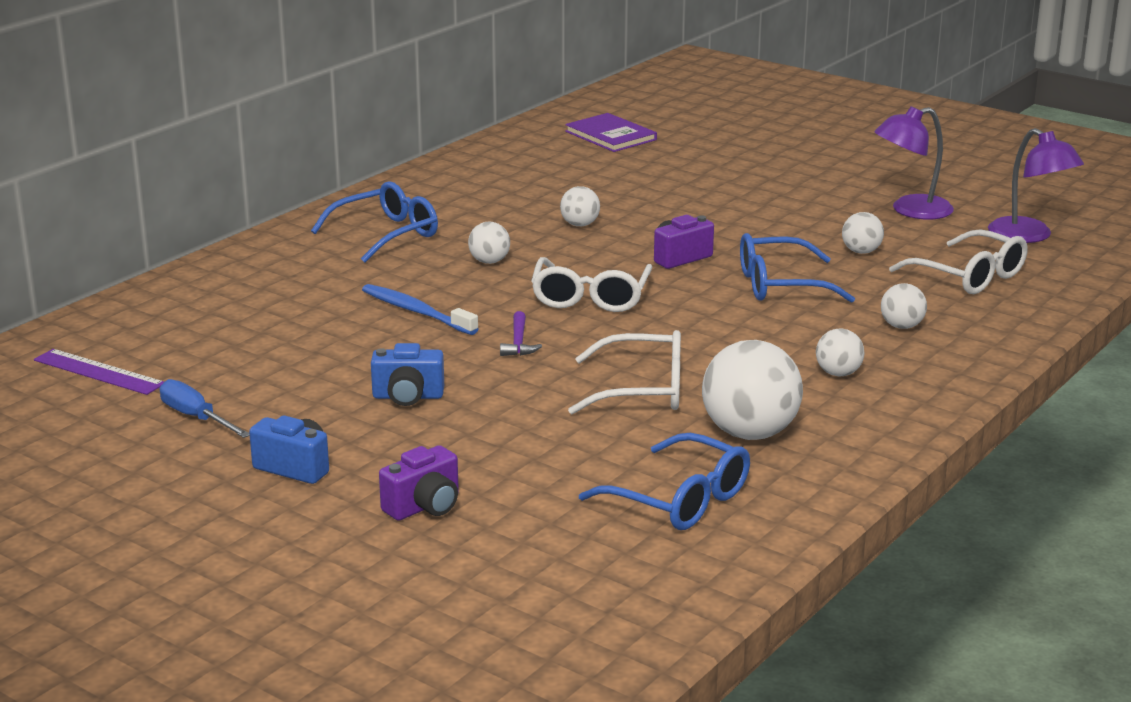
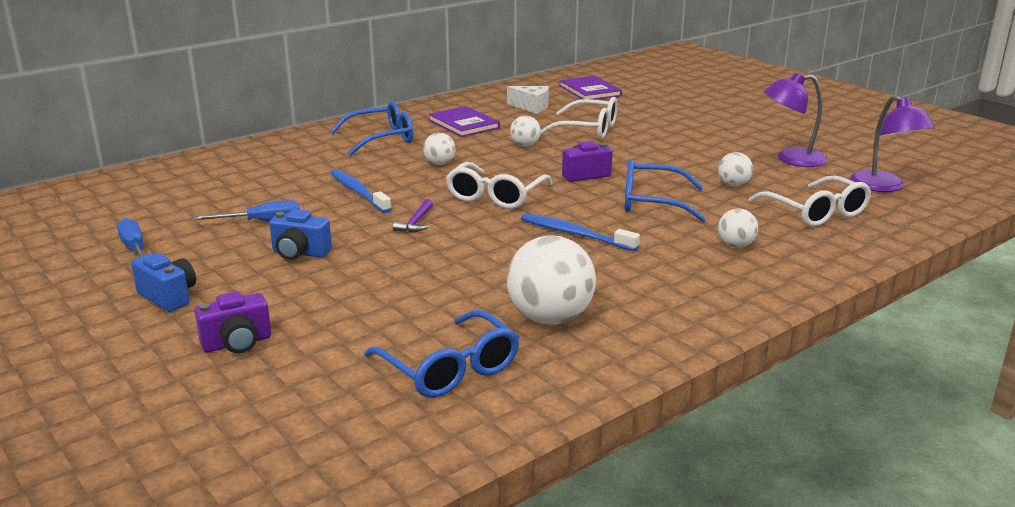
camera: 15 degrees right, 0 degrees up
(99, 372) = (102, 209): purple ruler -> none
(326, 364) = (262, 222): none -> blue screwdriver
(479, 202) = (463, 124): none -> purple book
(550, 168) = (531, 107): none -> white cheese
(642, 390) = (485, 271): white glasses -> white glasses (587, 129)
(715, 334) = (575, 234): none -> blue toothbrush
(838, 373) = (658, 277): white ball -> none

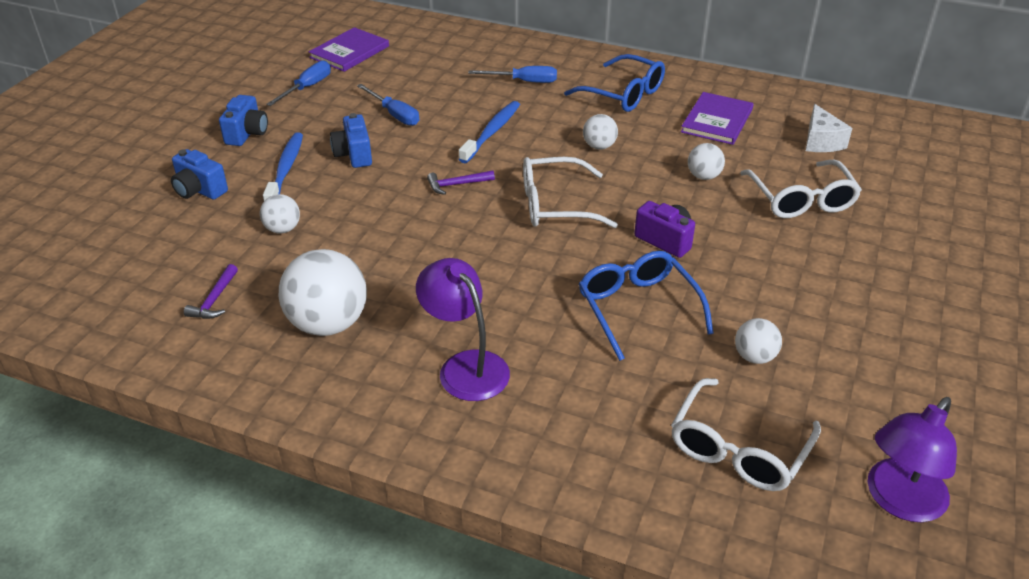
camera: 60 degrees right, 15 degrees up
(237, 343) = (199, 190): purple camera -> blue camera
(302, 163) = (524, 81): none -> blue screwdriver
(450, 368) = (214, 300): blue glasses -> purple hammer
(575, 234) = (511, 282): blue toothbrush -> blue toothbrush (285, 169)
(590, 90) = (933, 160): purple book -> purple book (349, 52)
(735, 245) = (580, 402): white ball -> white ball (283, 229)
(791, 159) = (901, 387): purple lamp -> purple lamp (465, 366)

